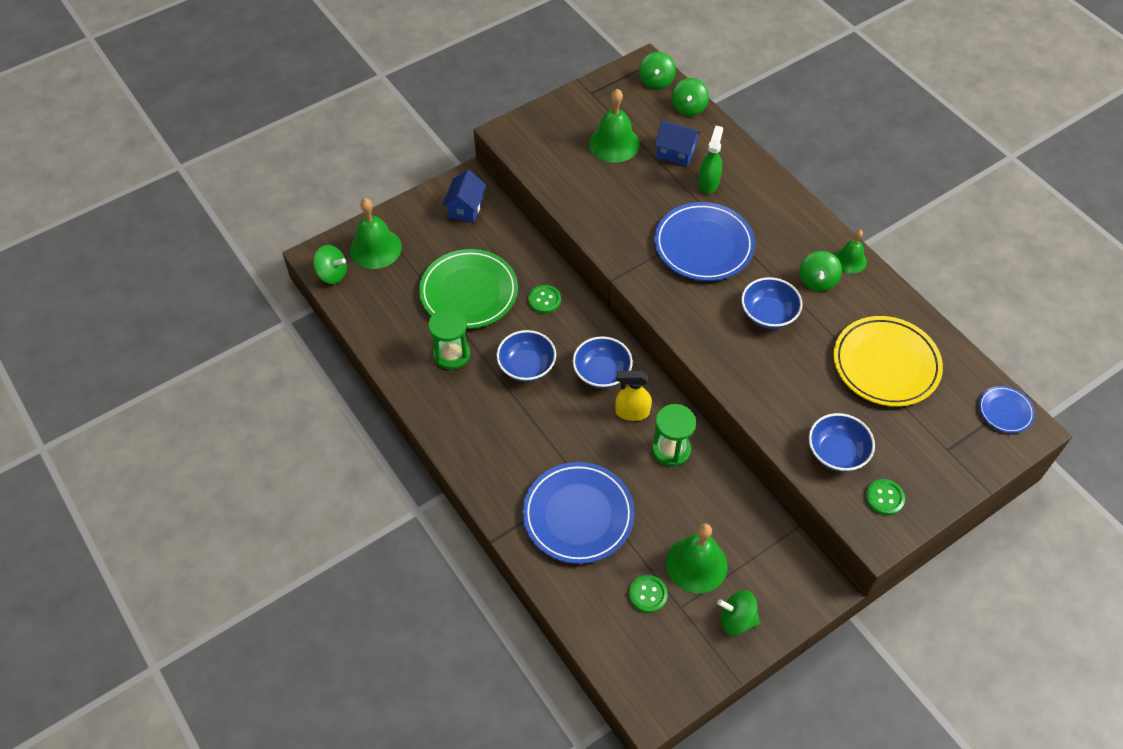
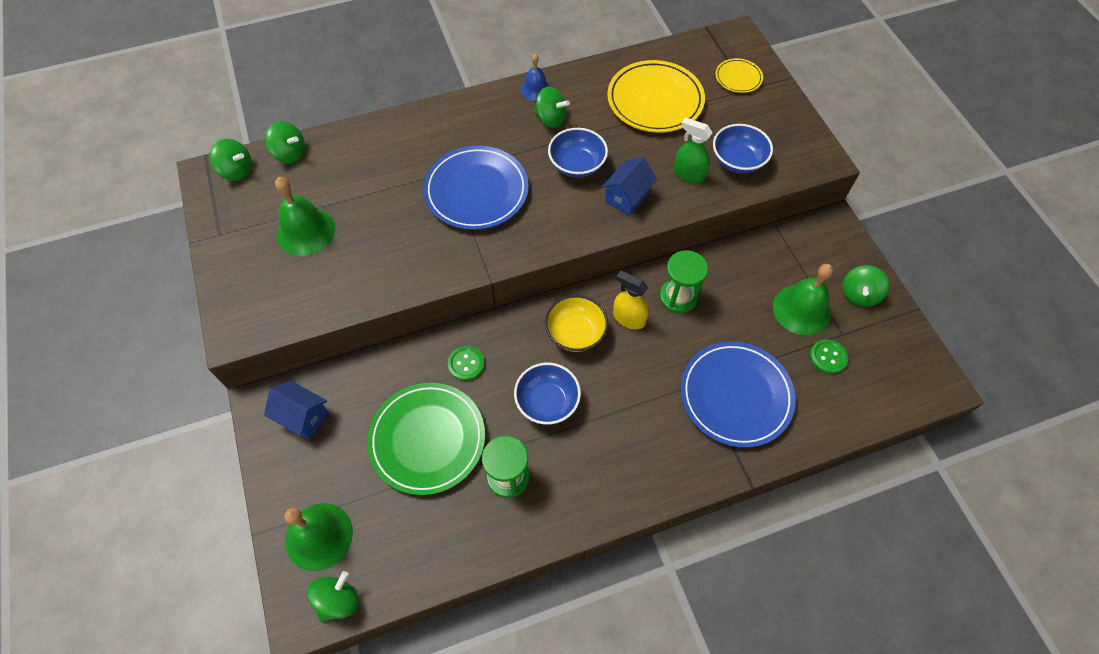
camera: 75 degrees left, 5 degrees up
(601, 373) = (575, 333): blue bowl -> yellow bowl
(632, 412) = (628, 318): yellow spray bottle -> yellow spray bottle turned 105 degrees clockwise
(676, 153) = (346, 181): blue house -> blue house (627, 197)
(708, 183) = (399, 165): green spray bottle -> green spray bottle (688, 174)
(850, 260) = (535, 89): green bell -> blue bell
(884, 498) = (787, 143): green button -> none
(960, 438) = (738, 78): none -> yellow plate
(1005, 411) = (718, 44): blue plate -> none

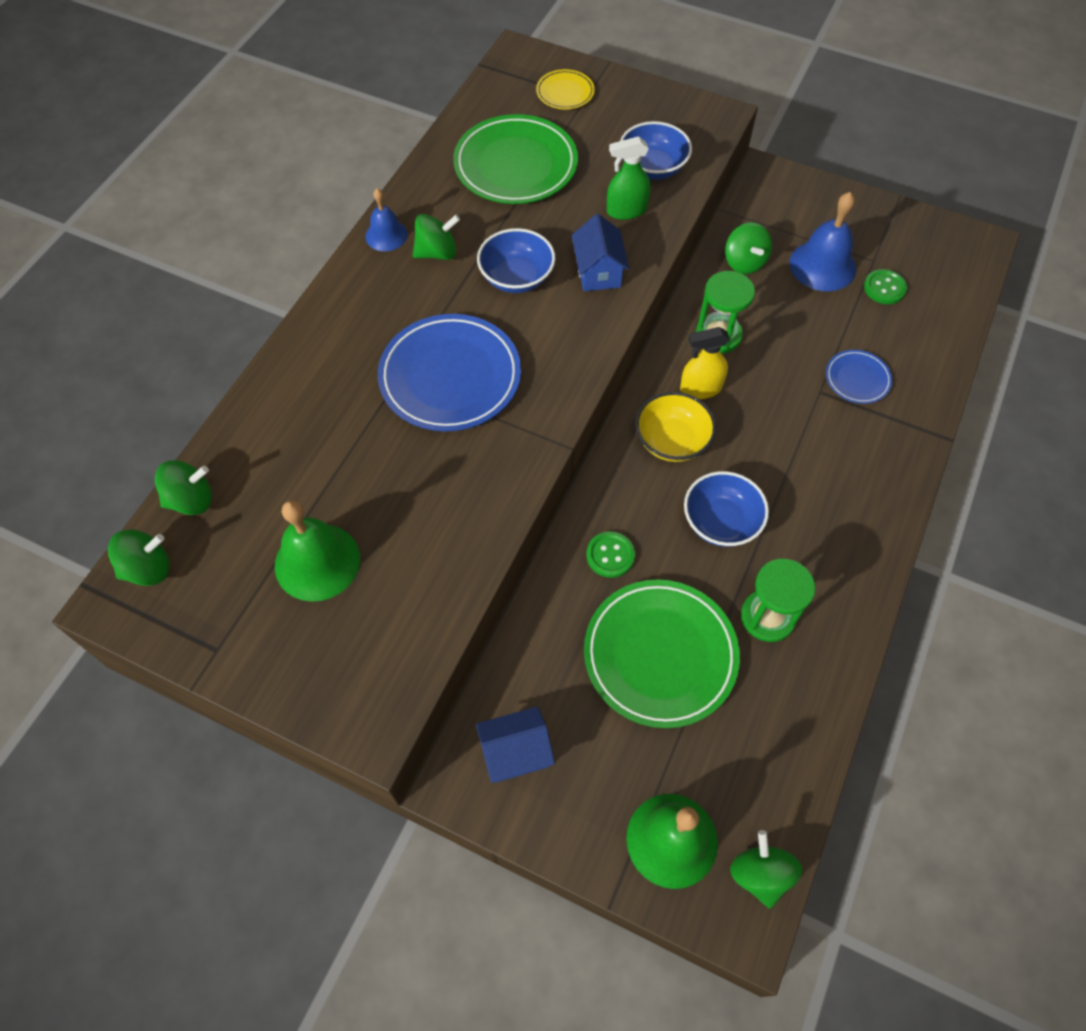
camera: 45 degrees left, 0 degrees up
(655, 100) = (515, 165): yellow plate -> green plate
(735, 396) = (857, 379): blue plate -> blue plate, size x0.50
(801, 309) = (822, 265): green bell -> blue bell
(859, 294) = (848, 218): green spinning top -> green spinning top (744, 262)

